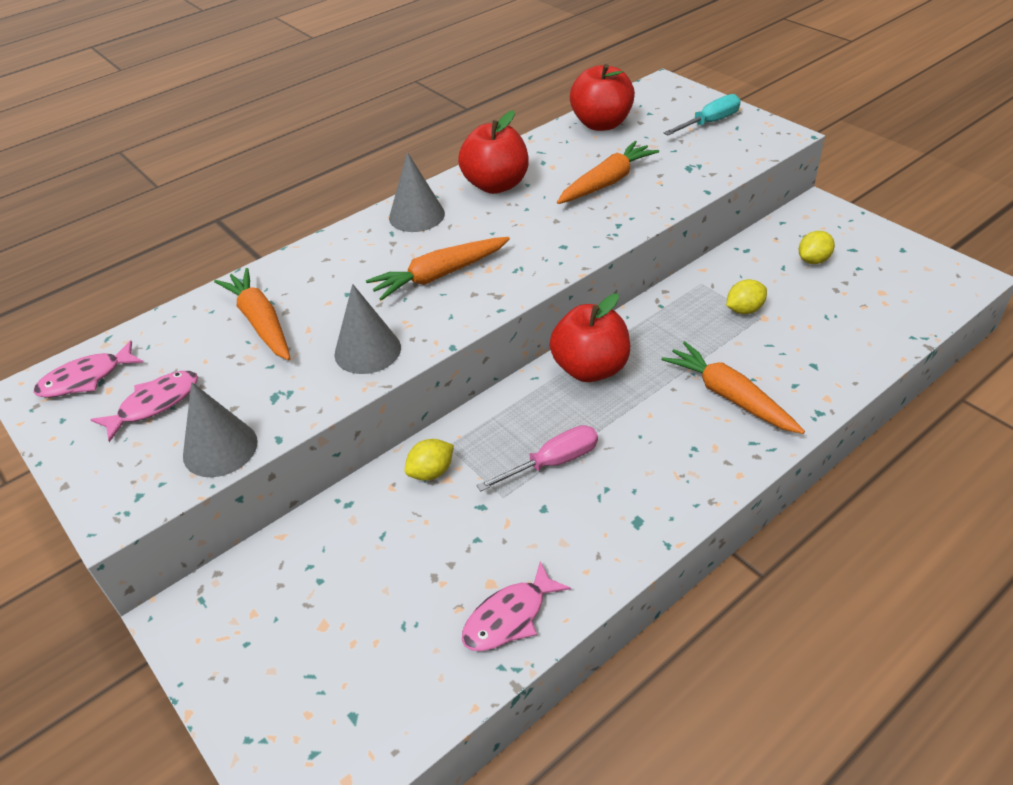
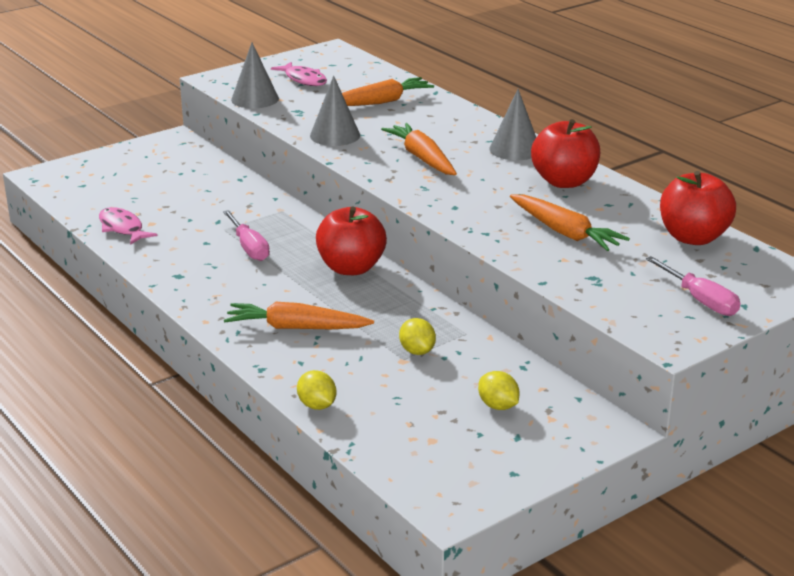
camera: 90 degrees right, 15 degrees down
(86, 378) = (336, 60): pink fish -> none
(431, 472) = (257, 205): yellow lemon -> yellow lemon (317, 405)
(710, 122) = (700, 300): turquoise screwdriver -> pink screwdriver
(729, 396) = (296, 328): orange carrot -> orange carrot turned 135 degrees counterclockwise

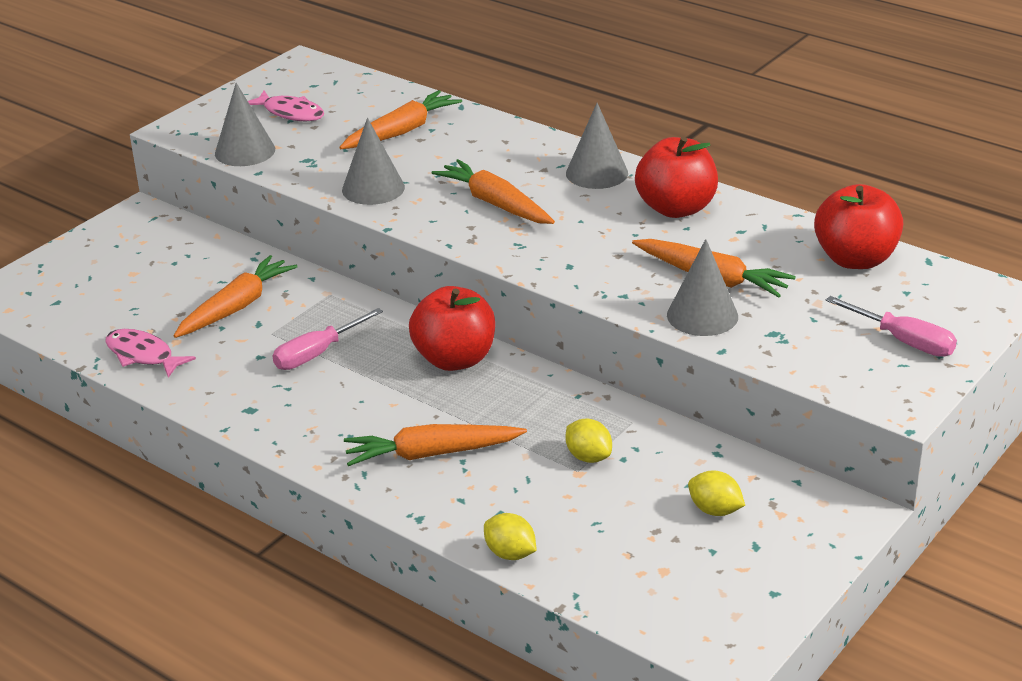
camera: 15 degrees left, 5 degrees up
(208, 208) = (236, 307): none -> orange carrot
(249, 248) = (317, 354): pink screwdriver -> pink screwdriver turned 90 degrees clockwise
(541, 256) = (702, 315): none -> grey cone

